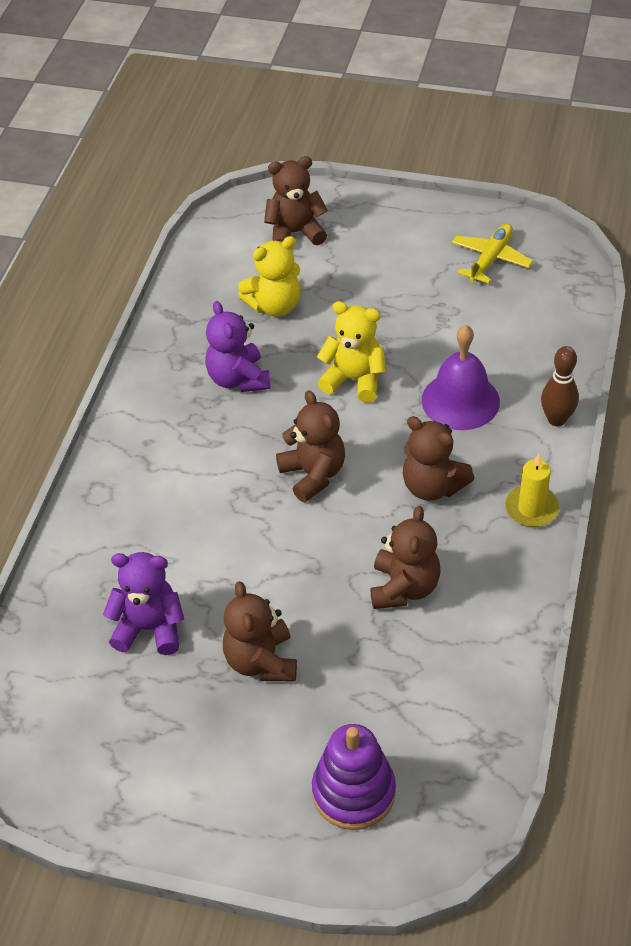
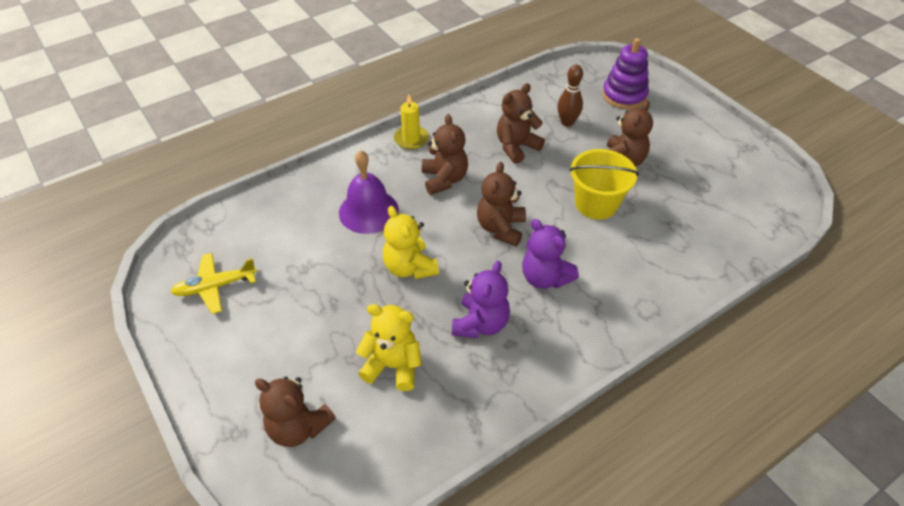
camera: 140 degrees left, 0 degrees up
(149, 628) = (671, 210): purple teddy bear -> purple teddy bear (545, 277)
(241, 575) = (596, 204): none -> yellow bucket
(556, 419) = (337, 167): brown bowling pin -> brown bowling pin (567, 122)

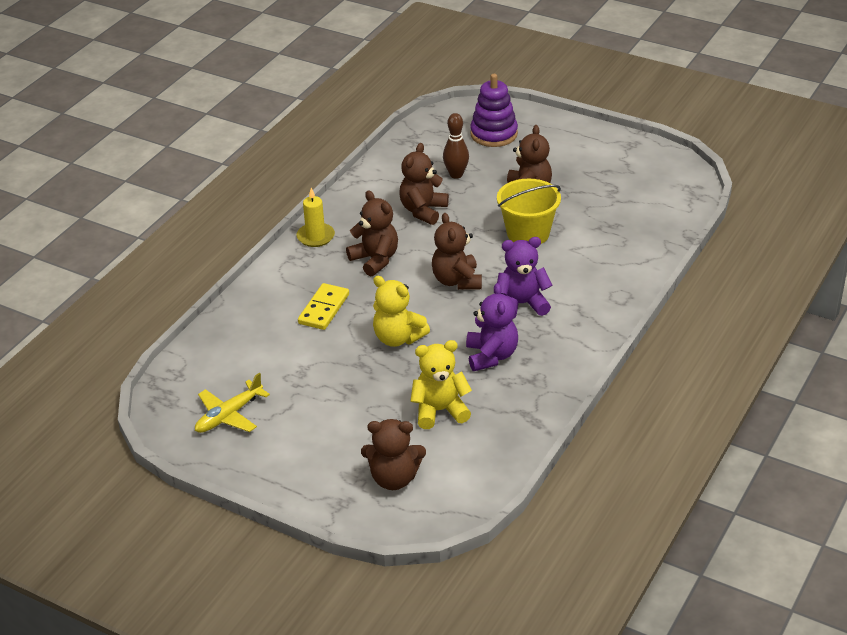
camera: 25 degrees left, 10 degrees down
(368, 211) = (323, 309): purple bell -> yellow domino
(545, 277) = (522, 304): purple teddy bear -> purple teddy bear turned 150 degrees clockwise

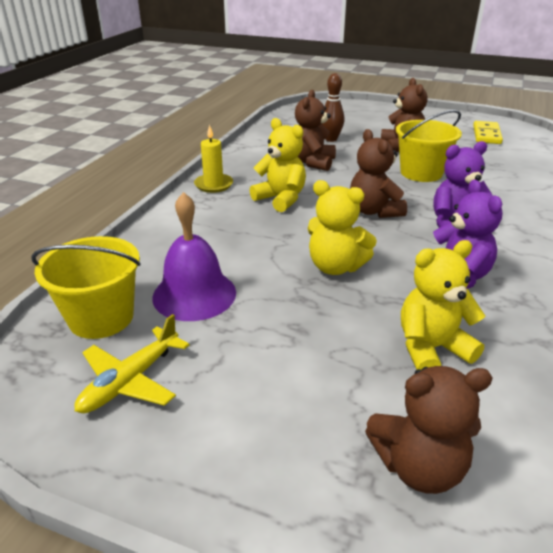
camera: 10 degrees left, 5 degrees down
(209, 368) = (101, 317): none -> yellow bucket
(280, 354) = (194, 294): none -> purple bell
(323, 309) = (238, 244): yellow domino -> yellow domino (486, 135)
(375, 260) = (281, 199): brown teddy bear -> yellow teddy bear
(494, 134) = (349, 116): purple stacking toy -> none

